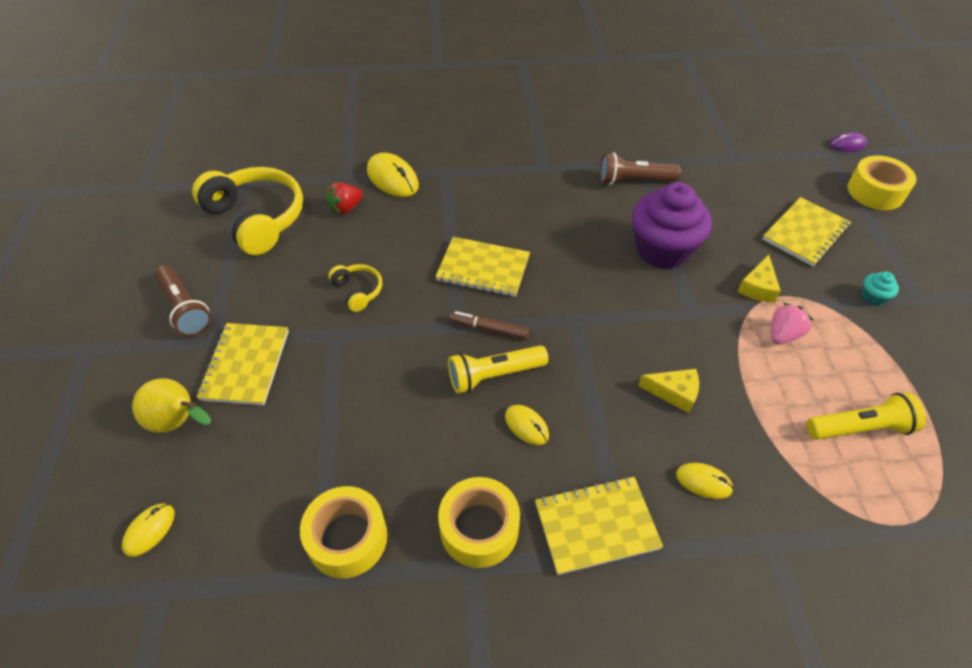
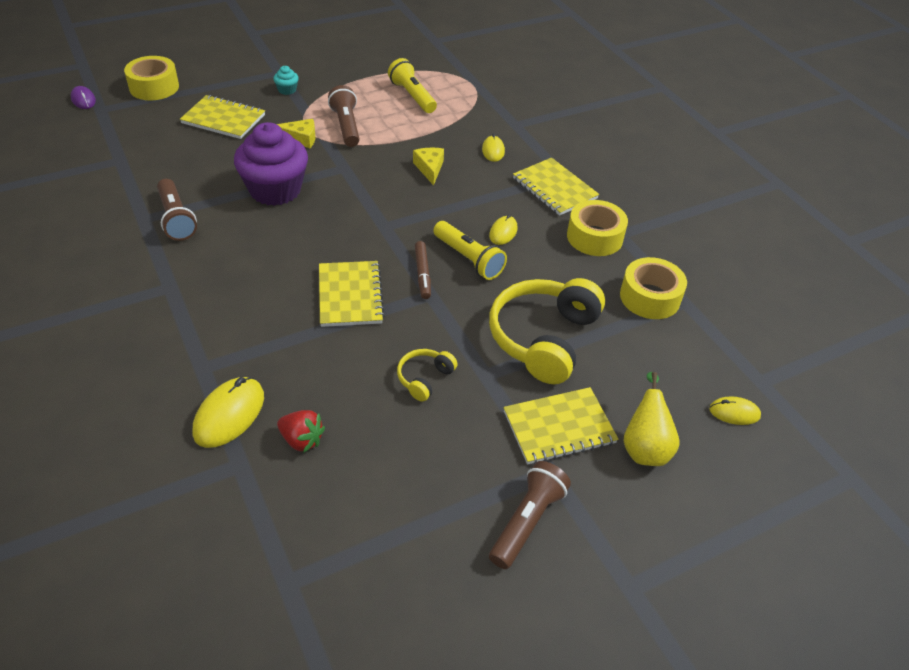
camera: 115 degrees left, 5 degrees down
(256, 219) = (356, 527): yellow headphones -> yellow headphones (543, 338)
(783, 335) = (346, 126): pink strawberry -> brown flashlight

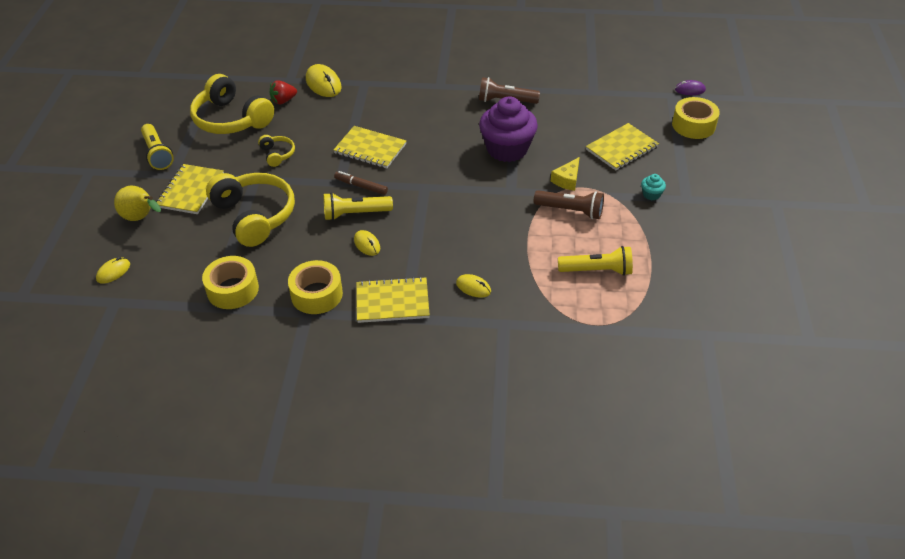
camera: 125 degrees right, 0 degrees up
(387, 479) = (231, 119): none -> yellow headphones
(429, 168) = (476, 237): yellow cheese -> none
(527, 521) = (157, 154): brown flashlight -> yellow flashlight

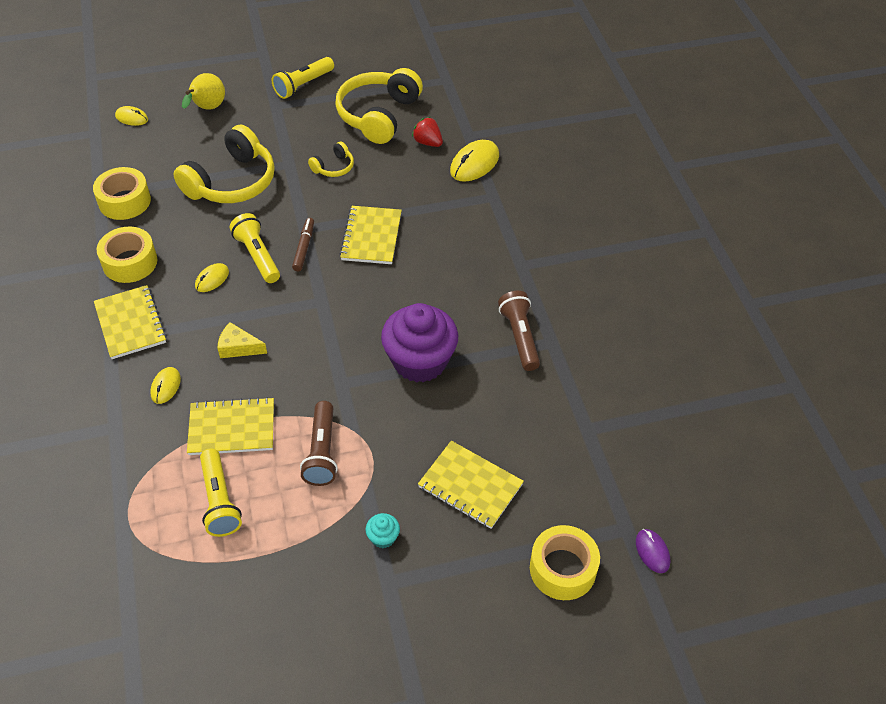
camera: 70 degrees right, 5 degrees up
(190, 191) = (256, 126): yellow notebook -> yellow notebook (232, 428)
(567, 180) = (381, 436): yellow cheese -> yellow cheese (238, 347)

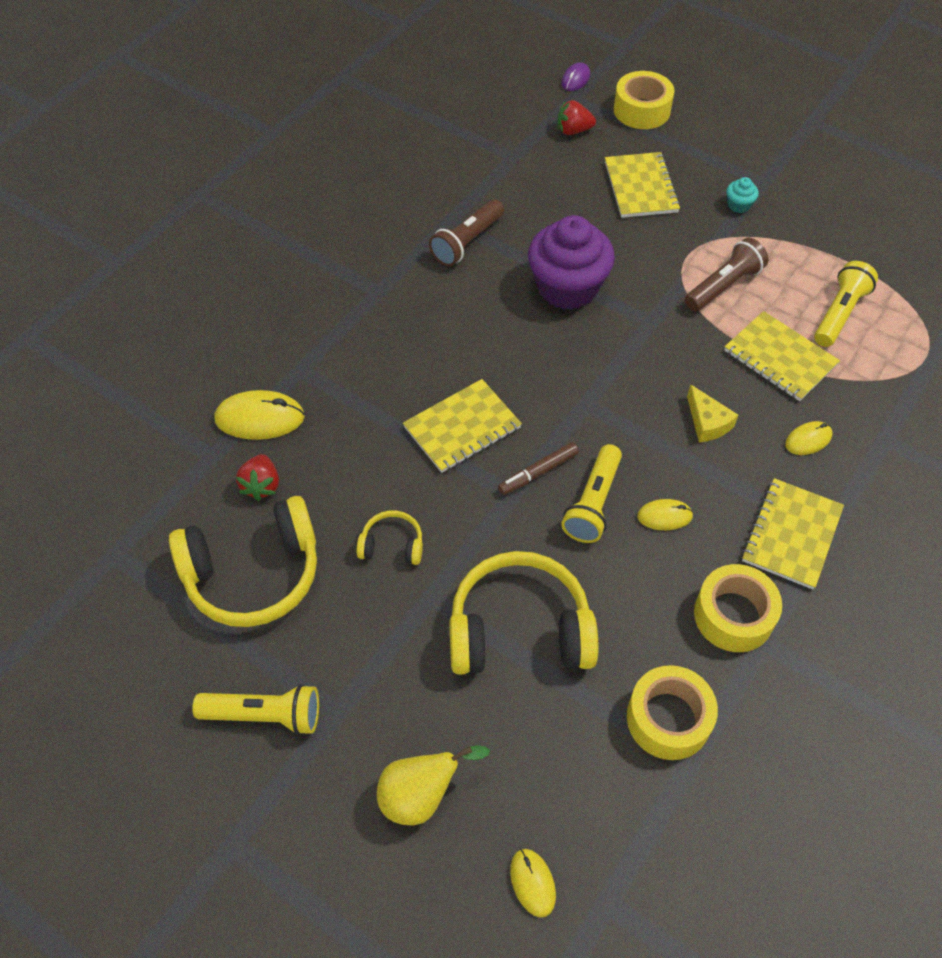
camera: 130 degrees left, 5 degrees up
(582, 494) = (573, 130): none -> red strawberry

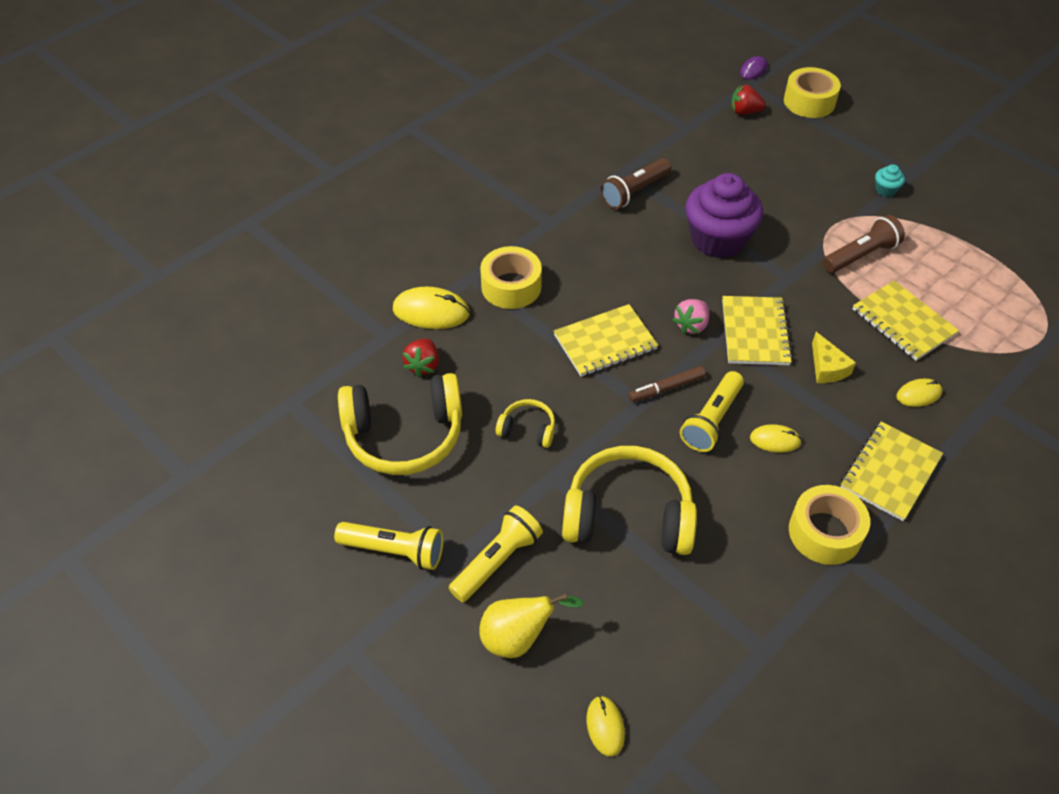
camera: 10 degrees right, 5 degrees down
(554, 394) = (691, 325): none -> pink strawberry
(641, 187) = (798, 165): yellow notebook -> yellow notebook (755, 332)
(668, 719) = (750, 610): yellow tape -> yellow tape (511, 286)
(839, 313) = (965, 292): yellow flashlight -> yellow flashlight (497, 561)

